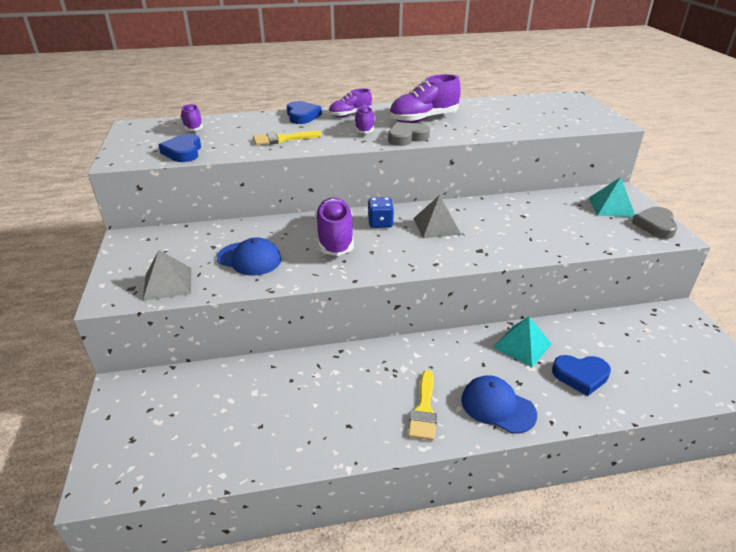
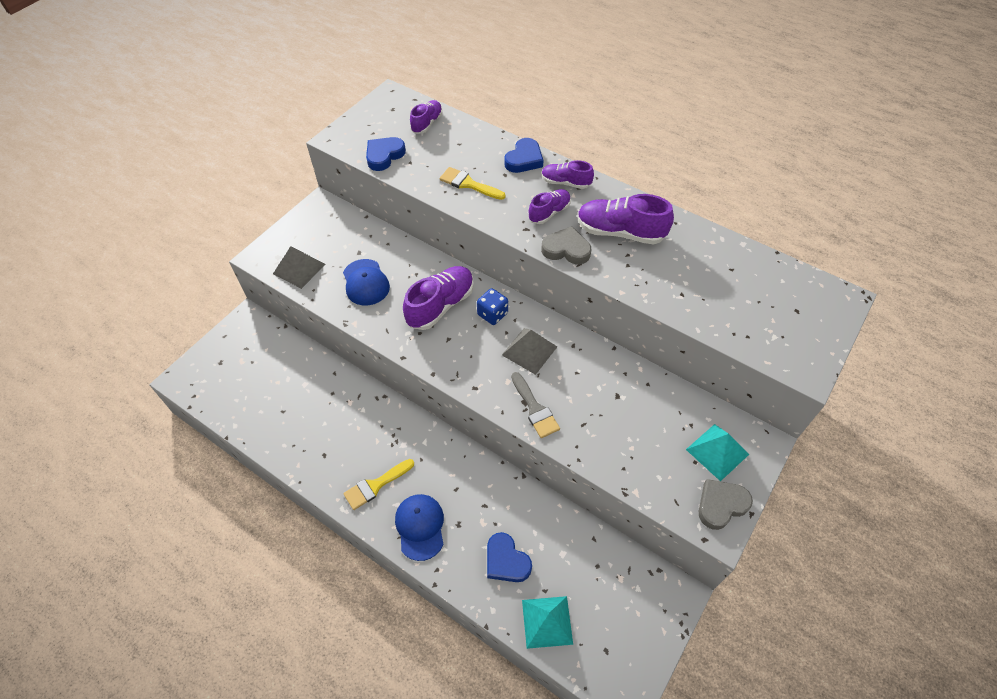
camera: 45 degrees right, 20 degrees up
(491, 249) = (535, 409): none -> grey brush
(522, 345) = (503, 500): turquoise pyramid -> turquoise pyramid (547, 622)

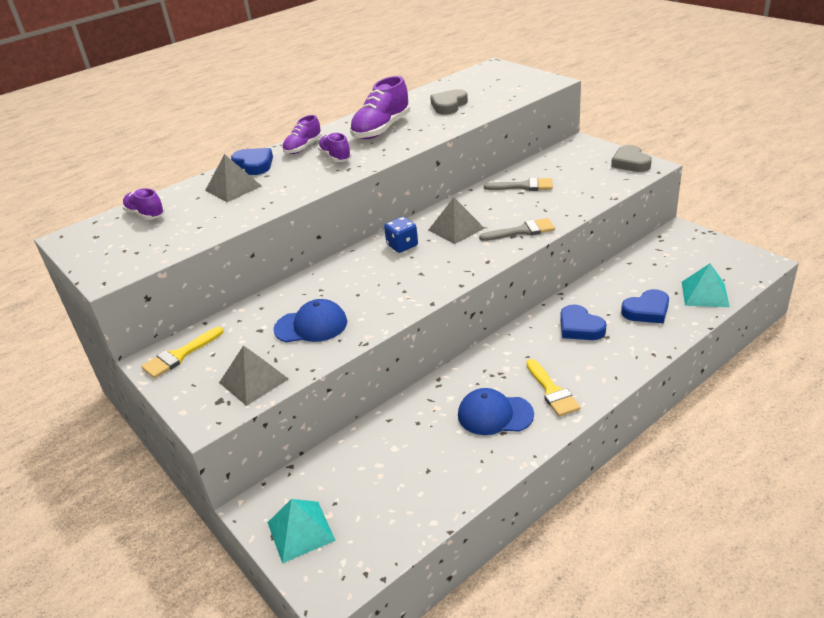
camera: 70 degrees left, 20 degrees down
(384, 156) = (172, 243): blue heart -> blue heart (580, 327)
(420, 527) = (606, 362): blue cap -> blue cap (495, 415)
(441, 305) = (374, 275): purple shoe -> none
(468, 184) = (263, 194): yellow brush -> yellow brush (179, 355)
(478, 160) = (233, 188): none -> grey pyramid
(566, 249) = (386, 152): grey heart -> grey heart (449, 105)
(631, 396) = (524, 186): none -> grey brush
(717, 452) = (584, 159): turquoise pyramid -> turquoise pyramid (301, 531)

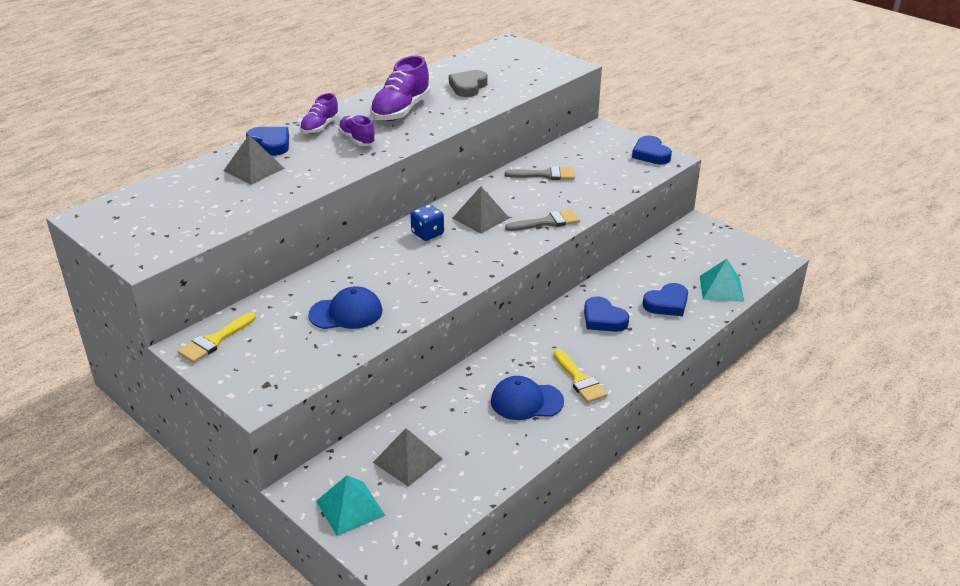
camera: 10 degrees left, 0 degrees up
(145, 215) = (164, 195): purple shoe -> none
(253, 380) = (297, 365): grey pyramid -> grey pyramid (407, 460)
(630, 163) = (651, 154): grey heart -> blue heart

